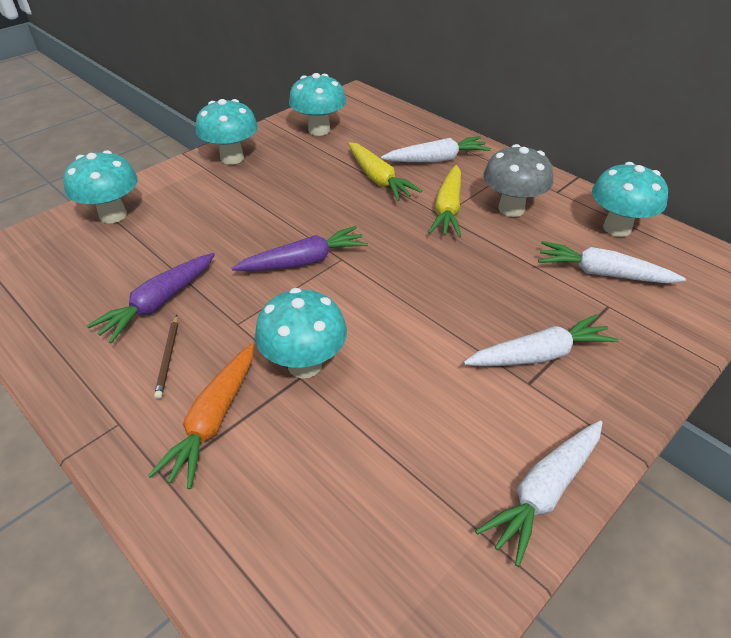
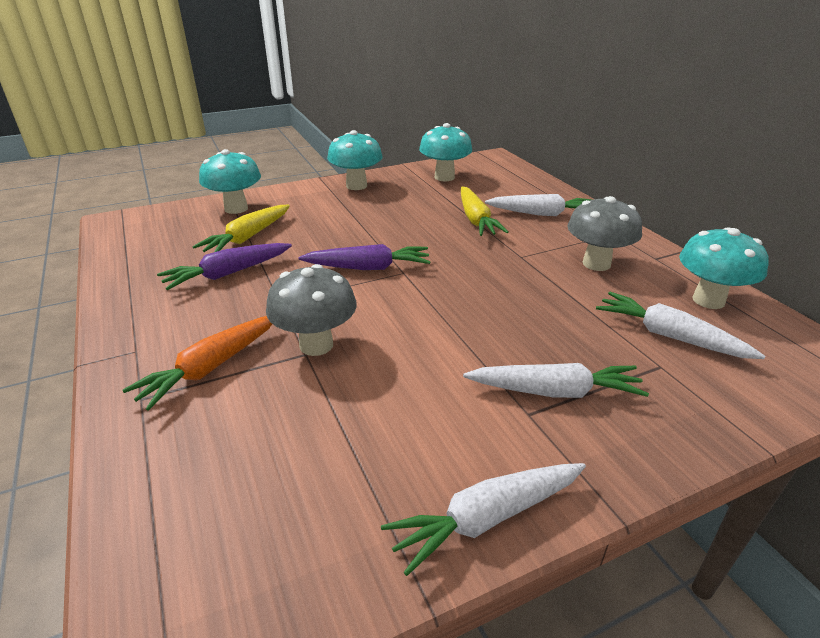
camera: 20 degrees right, 10 degrees down
(168, 357) = (207, 313): brown pencil -> none
(304, 365) = (316, 345): turquoise mushroom -> grey mushroom
(448, 209) = (530, 253): yellow carrot -> yellow carrot (247, 238)

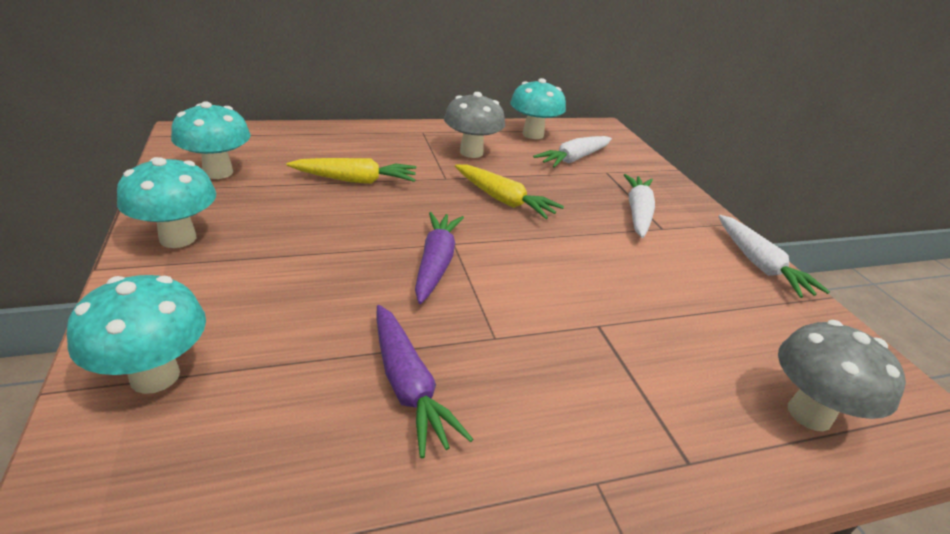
camera: 85 degrees left, 0 degrees up
(210, 368) = (628, 399): orange carrot -> none
(247, 238) = (294, 363): yellow carrot -> yellow carrot (503, 200)
(316, 345) = (584, 316): grey mushroom -> grey mushroom (809, 414)
(542, 214) = (365, 147): white carrot -> none

